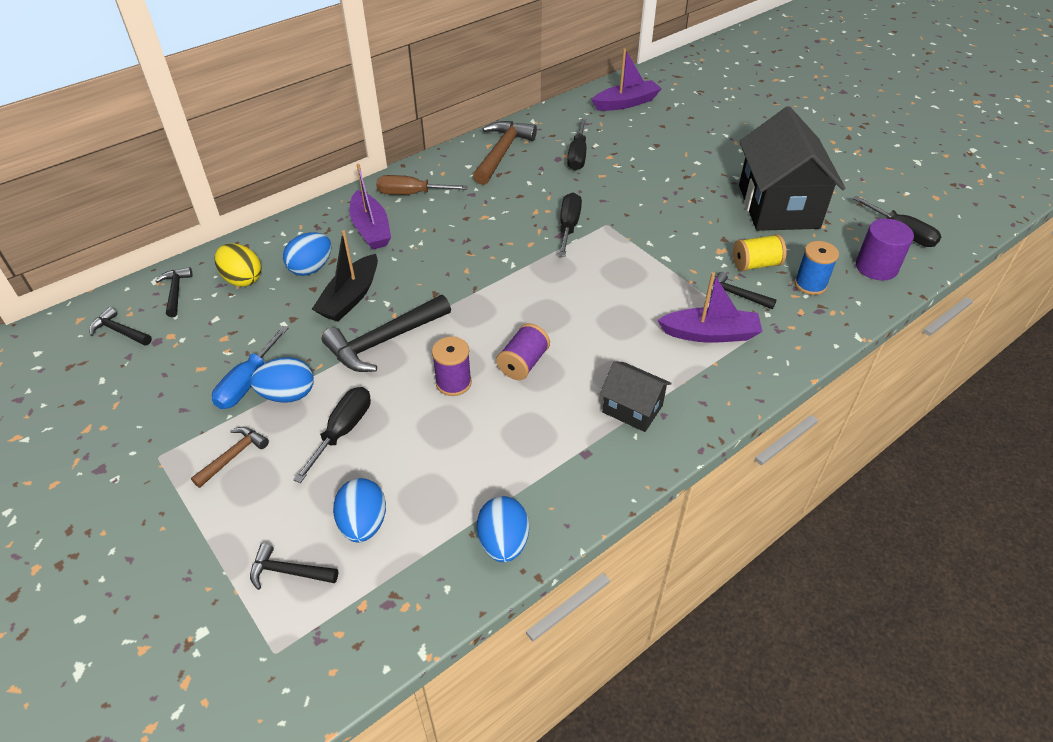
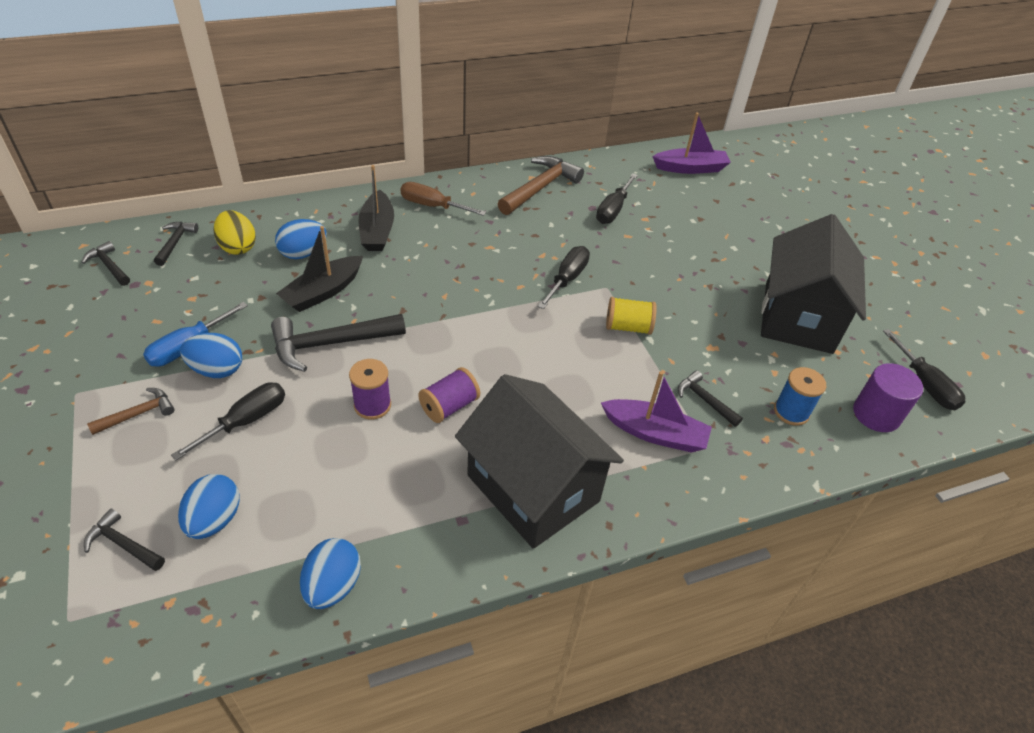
camera: 15 degrees right, 0 degrees up
(371, 229) = (377, 231): purple boat -> black boat
(632, 409) = (533, 488): black house -> black house, size x2.03
(755, 264) = (741, 373): yellow spool -> yellow spool (628, 327)

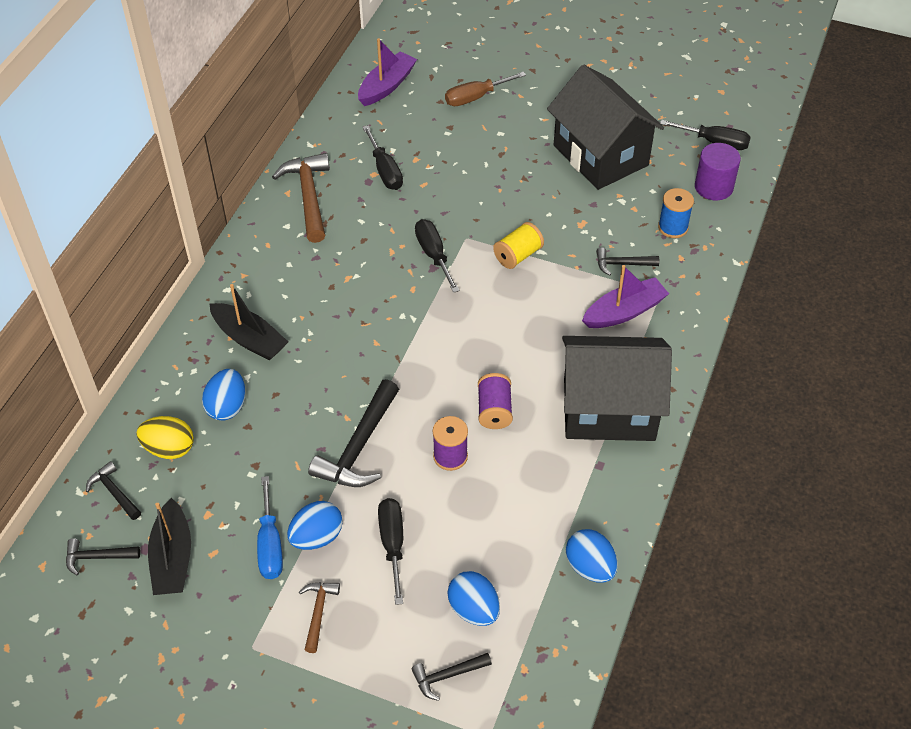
camera: 45 degrees left, 5 degrees up
(323, 292) = (291, 419): black boat -> black boat (172, 558)
(432, 206) = (256, 282): brown screwdriver -> brown screwdriver (475, 97)

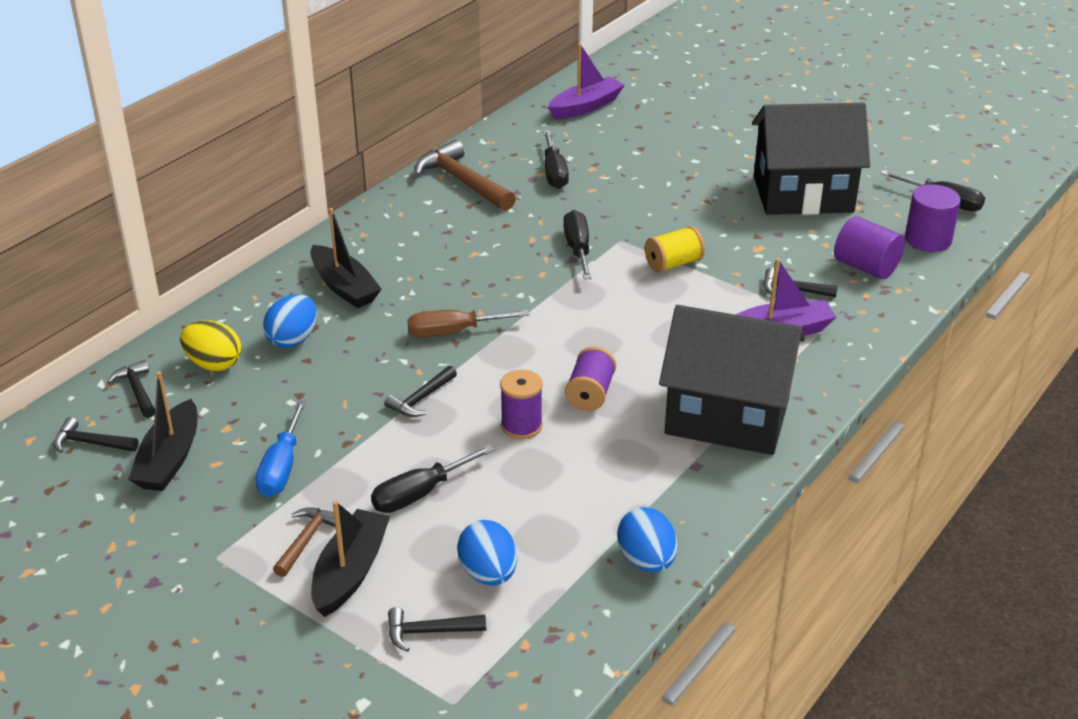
camera: 15 degrees right, 15 degrees down
(309, 196) = (462, 181): brown hammer -> brown hammer turned 45 degrees counterclockwise
(317, 537) = (336, 471): blue egg -> none
(359, 447) = (421, 399): black hammer -> black hammer, size x0.54
(365, 635) = (350, 572): none -> black boat
(392, 544) = (420, 494): black screwdriver -> black screwdriver turned 135 degrees counterclockwise
(475, 97) = (679, 128): brown screwdriver -> brown screwdriver (453, 332)
(600, 155) = (803, 194): black house -> black house turned 75 degrees counterclockwise
(673, 227) = (866, 267): blue spool -> purple cylinder

